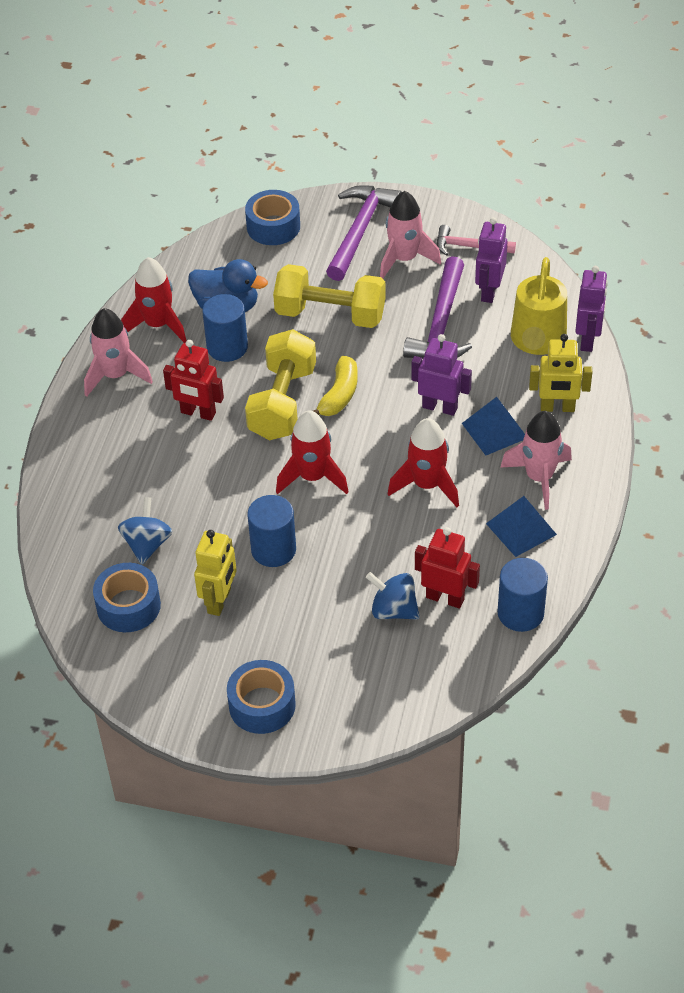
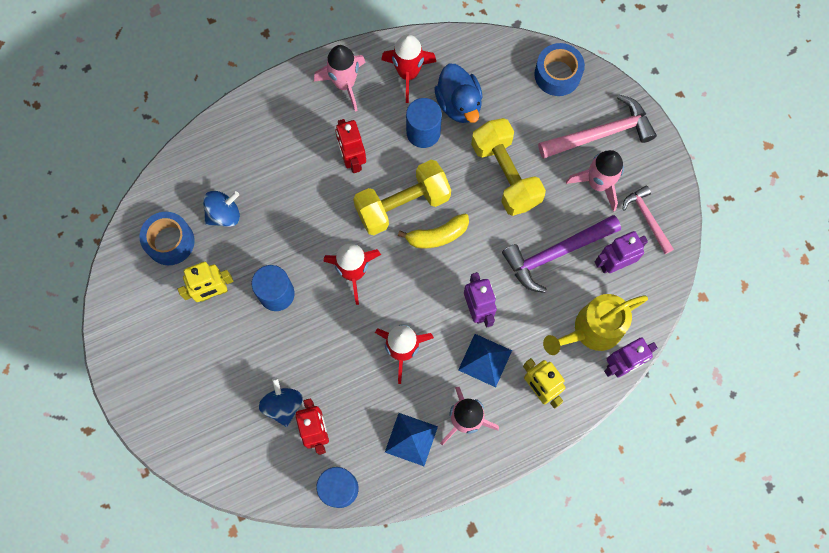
camera: 50 degrees right, 25 degrees up
(262, 705) = (153, 379): blue tape -> none
(360, 231) = (601, 134): purple hammer -> pink hammer

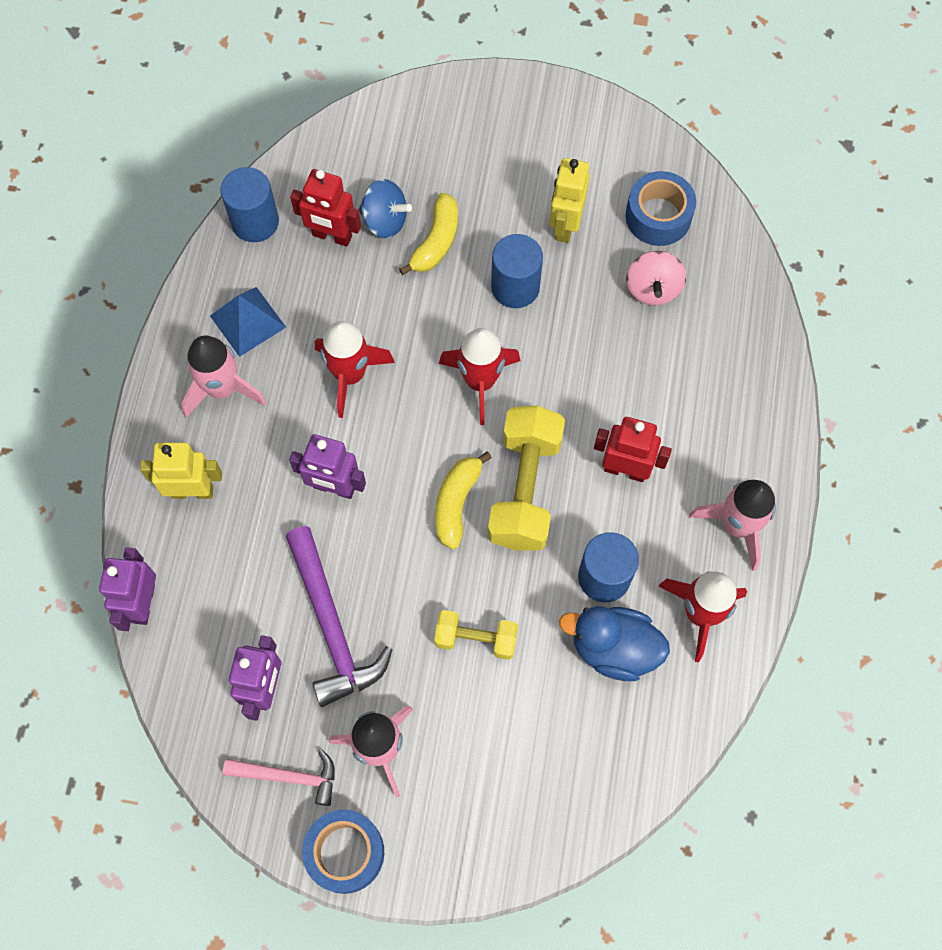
camera: 125 degrees right, 5 degrees down
(224, 214) = (652, 289): blue spinning top -> pink spinning top
(277, 363) = (436, 242): none -> yellow banana
(485, 360) = (270, 455): blue pyramid -> none
(505, 174) = (476, 639): yellow dumbbell -> yellow dumbbell, size x0.57
(555, 253) = (331, 626): purple hammer -> purple hammer turned 150 degrees clockwise
(557, 74) = (568, 811): blue tape -> blue tape (345, 852)
(591, 331) = (208, 598): yellow watering can -> none
(601, 134) = (443, 805): pink hammer -> none

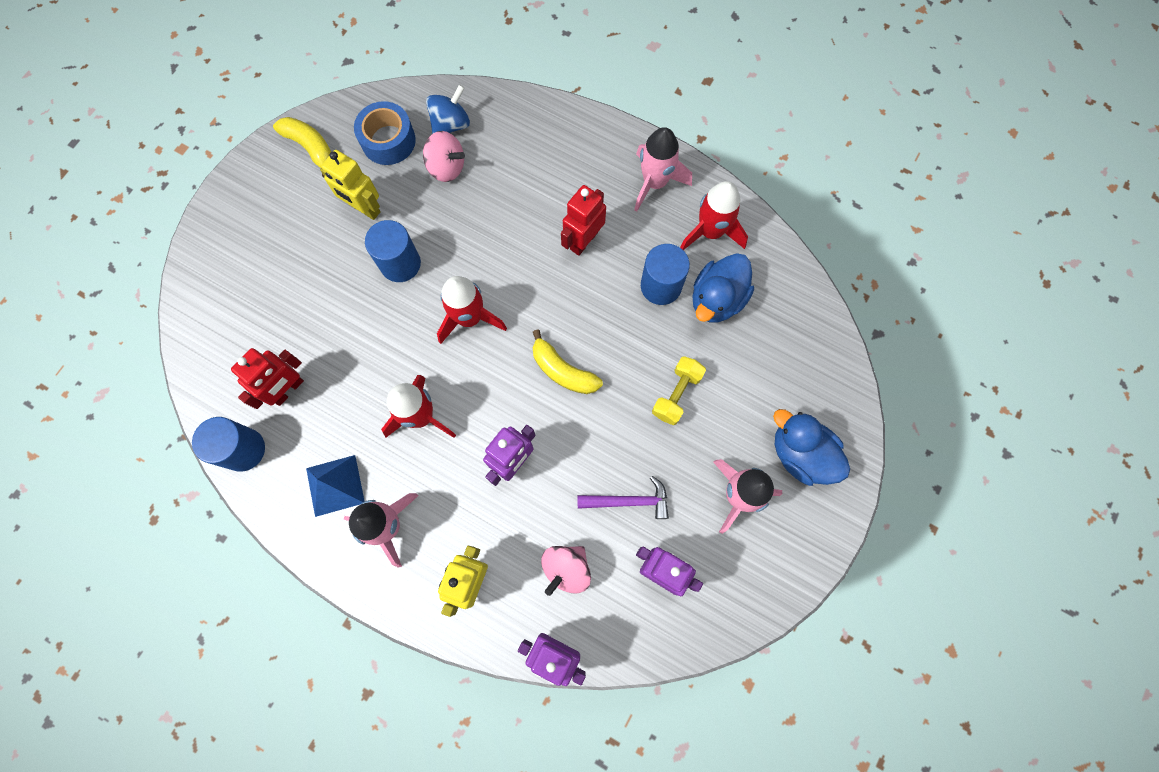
camera: 70 degrees left, 5 degrees up
(235, 585) = (566, 569): none -> pink spinning top
(288, 777) = (738, 574): pink hammer -> none
(331, 626) = (629, 501): purple hammer -> purple hammer, size x0.60
(345, 852) = (810, 548): blue tape -> none
(385, 221) = (294, 342): blue spinning top -> blue spinning top (451, 124)
(436, 242) = (333, 309): yellow banana -> yellow banana (310, 148)
(455, 809) = (801, 454): none -> blue duck
(525, 489) = (571, 316): yellow dumbbell -> none

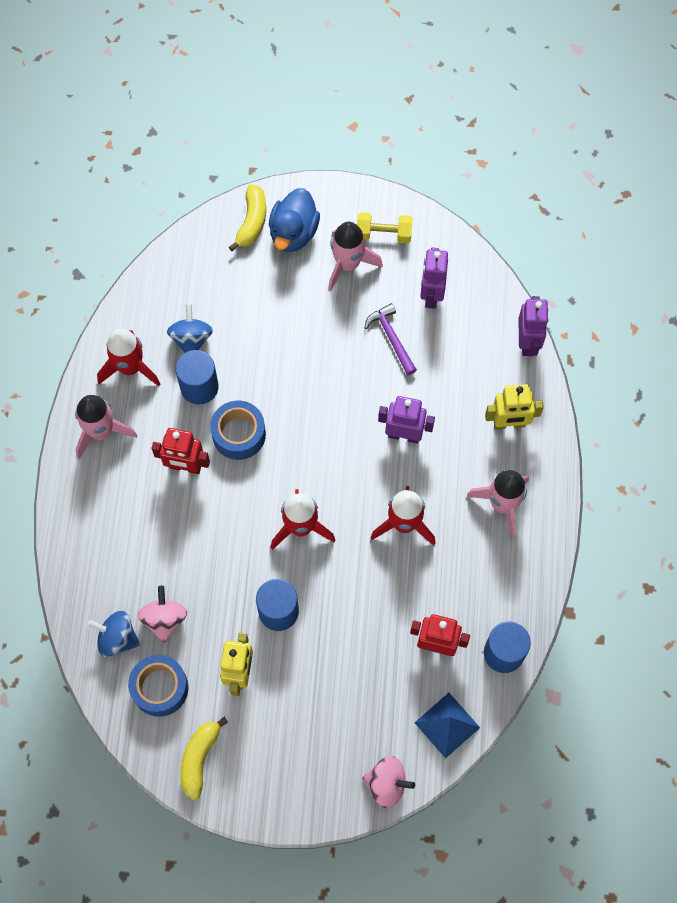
camera: 115 degrees left, 5 degrees down
(335, 485) = (493, 562): blue pyramid -> blue pyramid (447, 725)
(563, 370) = (311, 431): yellow banana -> yellow banana (252, 222)
(566, 569) = (464, 360): pink spinning top -> pink spinning top (386, 784)
(593, 302) = (239, 434): none -> blue tape
(676, 394) = (289, 338): yellow dumbbell -> yellow dumbbell (383, 234)
(717, 299) = (191, 339): blue duck -> blue spinning top

